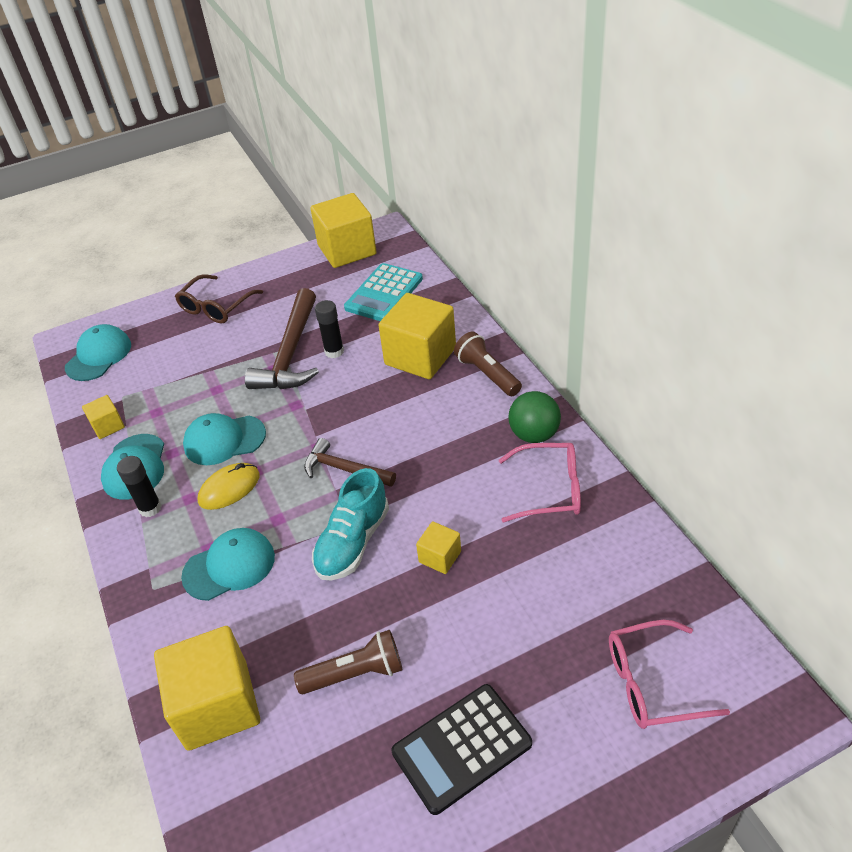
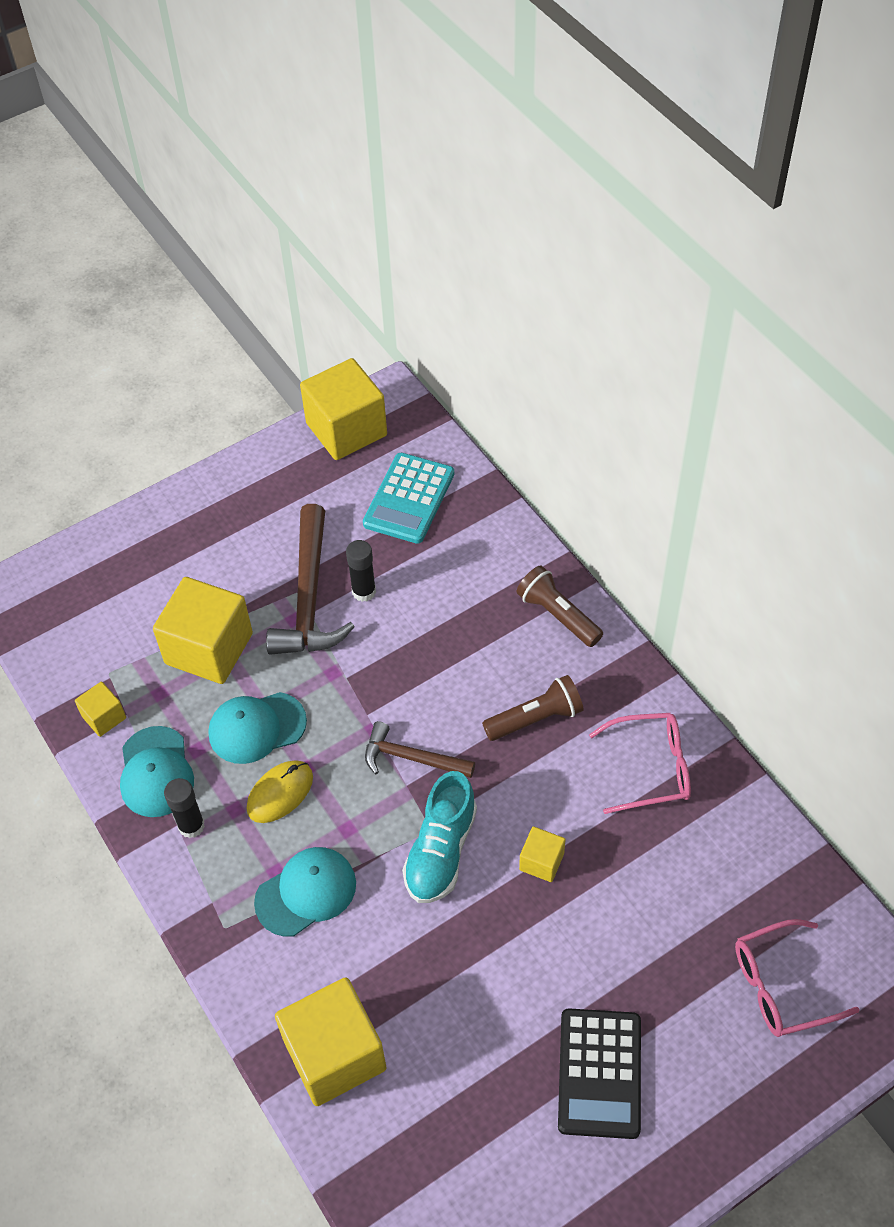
camera: 10 degrees left, 10 degrees up
(99, 356) = (58, 613): turquoise cap -> none
(216, 307) = (193, 529): brown glasses -> none
(355, 673) = (475, 1005): brown flashlight -> brown flashlight (536, 718)
(420, 356) = (472, 593): yellow cube -> yellow cube (209, 648)
(461, 748) = (599, 1073): black calculator -> black calculator turned 45 degrees counterclockwise
(534, 434) = (624, 696): green ball -> none

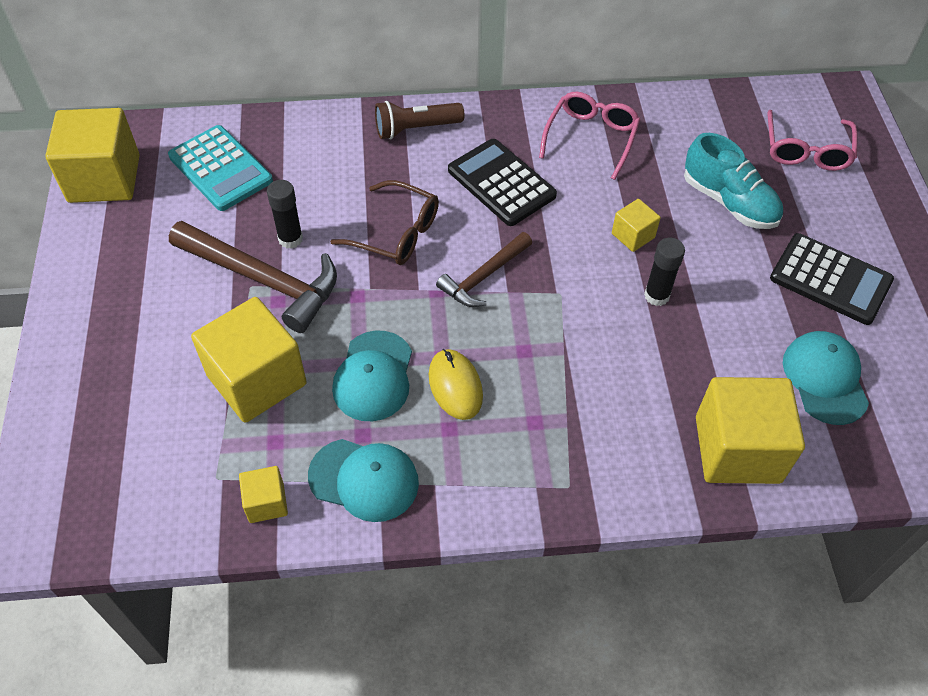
camera: 65 degrees left, 0 degrees up
(191, 826) = (444, 472): black glue stick -> black glue stick (656, 296)
(306, 892) = (569, 407): turquoise cap -> turquoise cap (825, 379)
(419, 665) = (396, 233): none -> brown glasses
(441, 851) = (585, 295): turquoise shoe -> turquoise shoe (729, 202)
(536, 718) = (501, 183): brown flashlight -> black calculator

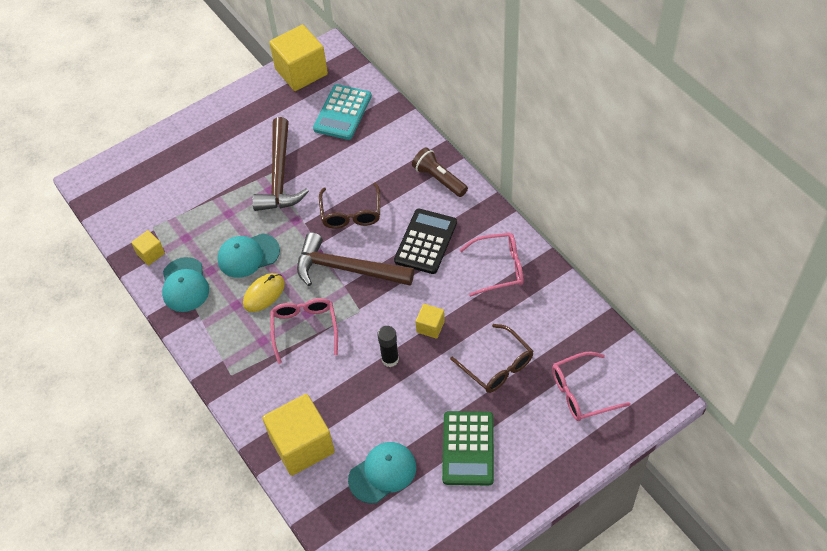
camera: 65 degrees right, 0 degrees up
(256, 380) = (216, 209): yellow cube -> none
(290, 239) = (314, 170): black glue stick -> none
(484, 276) = (347, 269): brown hammer -> brown hammer, size x1.66
(548, 364) = (305, 329): none -> pink glasses
(729, 202) = (497, 366): turquoise shoe -> brown glasses
(830, 280) = (468, 448): black calculator -> green calculator

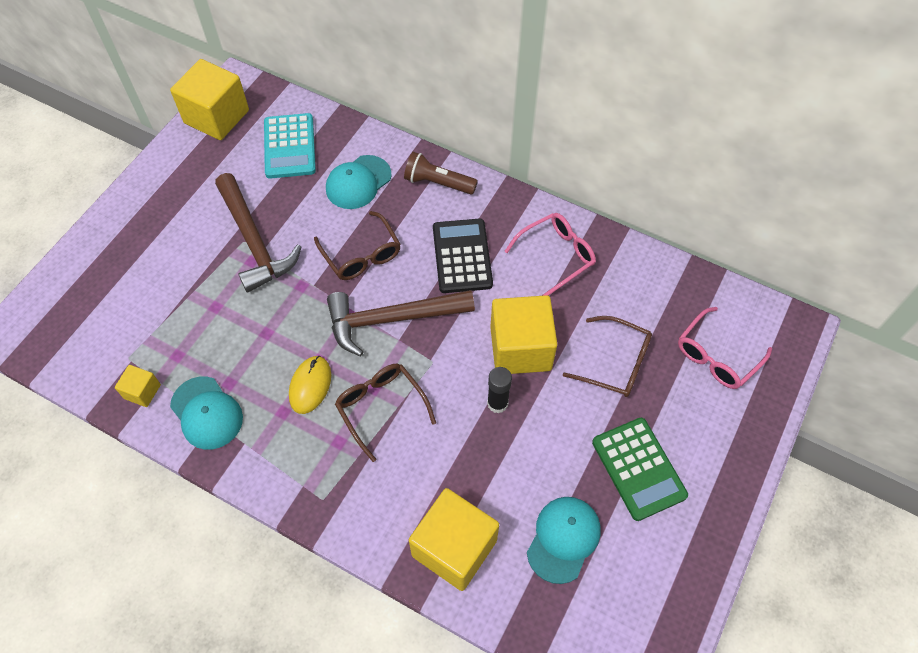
camera: 30 degrees left, 5 degrees up
(248, 255) = (266, 348): turquoise cap -> turquoise cap (358, 182)
(305, 329) = (381, 408): pink glasses -> brown glasses
(430, 326) = (520, 348): yellow cube -> yellow cube, size x2.09

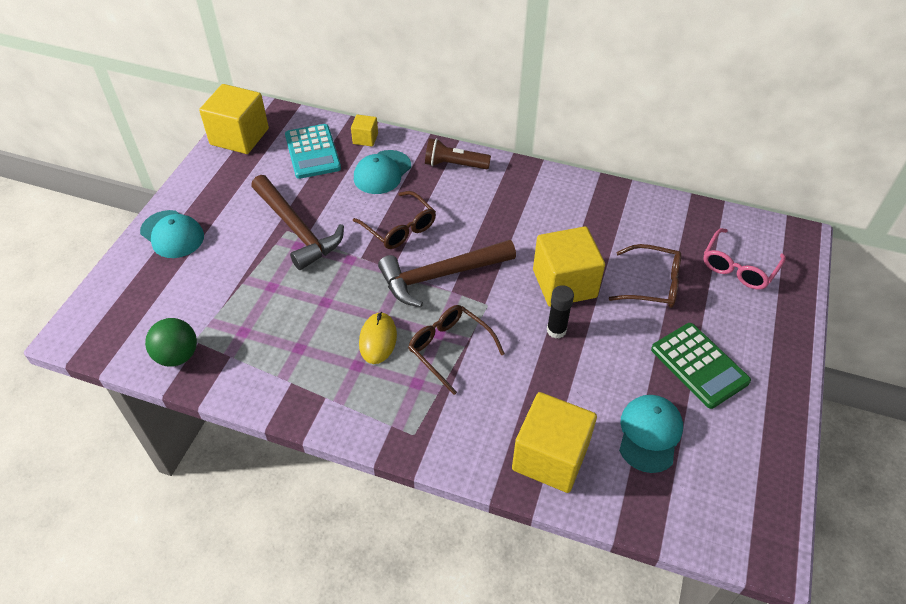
camera: 10 degrees left, 10 degrees down
(108, 373) = (177, 356): none -> green ball
(142, 391) = (215, 367): yellow cube -> yellow cube (365, 139)
(206, 413) = (283, 376): turquoise cap -> turquoise cap (172, 234)
(462, 256) = (491, 218): black calculator -> none
(556, 256) = (575, 208): pink glasses -> none

